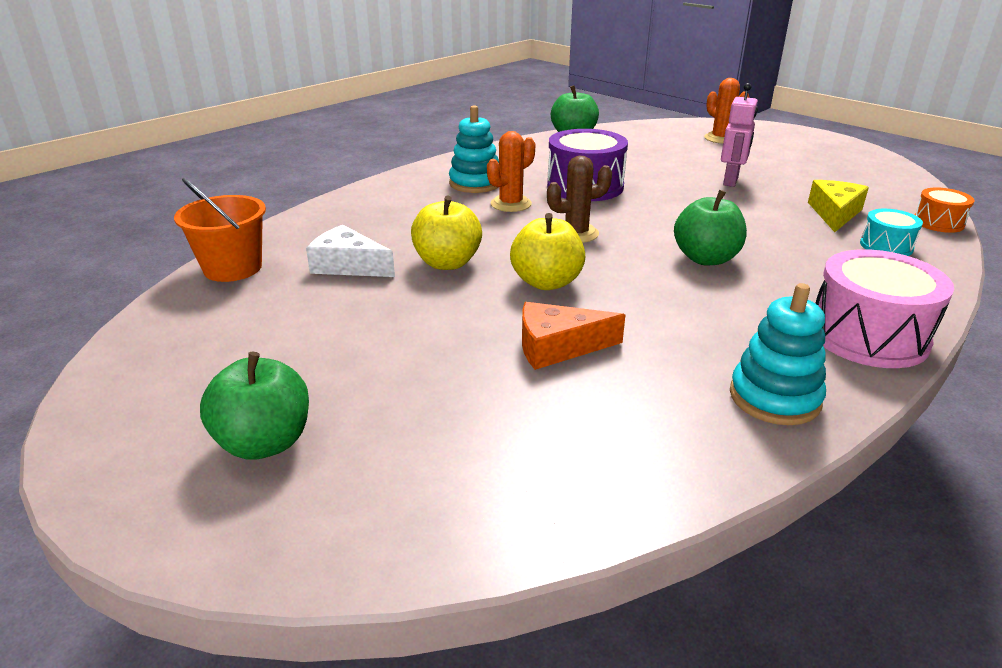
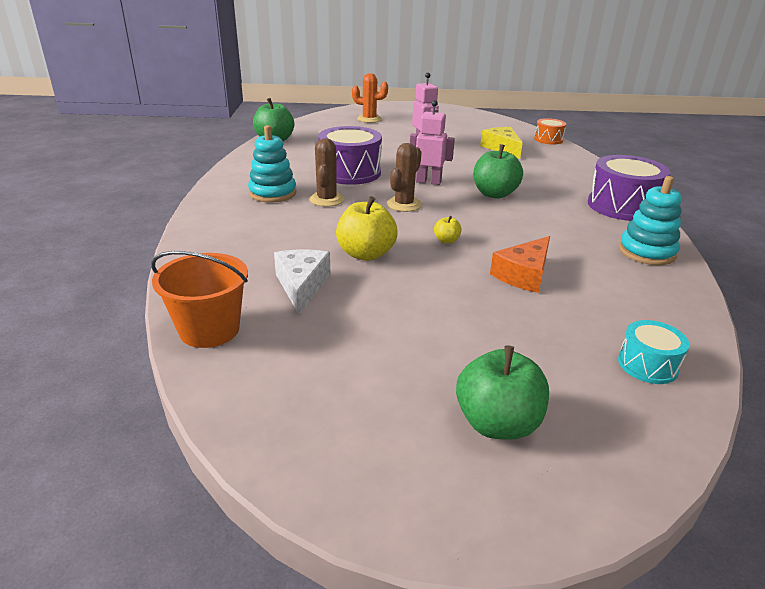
camera: 45 degrees left, 0 degrees up
(348, 265) = (301, 285): white cheese -> white cheese turned 105 degrees clockwise
(511, 204) = (326, 199): orange cactus -> brown cactus
(546, 282) = (446, 241): yellow apple -> yellow apple, size x0.48
(652, 221) = (428, 182): none -> pink robot
(868, 336) = (622, 206): pink drum -> purple drum
(886, 246) = (551, 159): turquoise drum -> turquoise drum (647, 365)

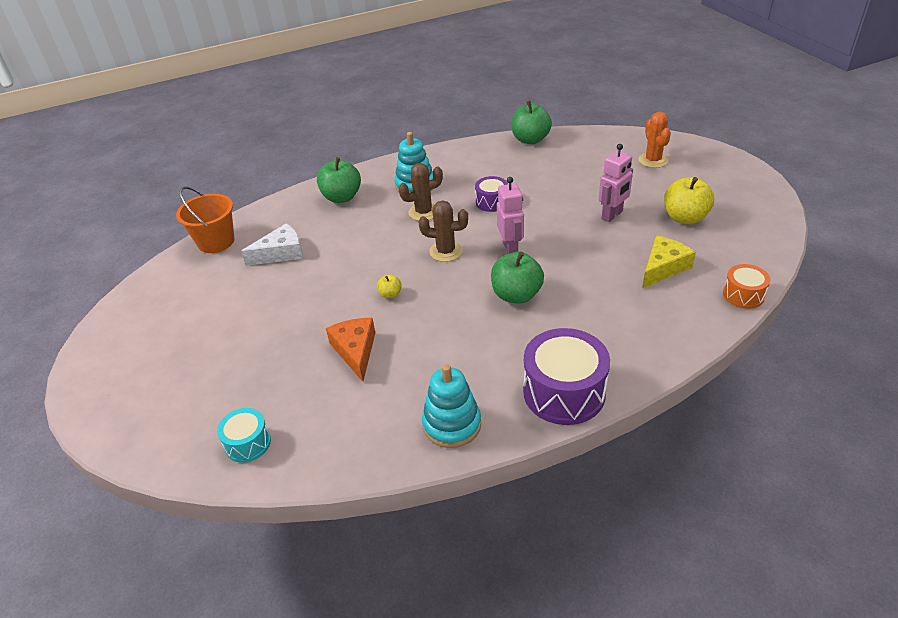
camera: 70 degrees right, 10 degrees up
(350, 172) = (491, 202): purple drum -> purple drum, size x0.54
(366, 254) = (341, 263): yellow apple -> yellow apple (685, 218)
(497, 423) = (161, 379): green apple -> green apple (342, 197)
(524, 274) = (355, 351): orange cheese -> orange cheese turned 60 degrees clockwise

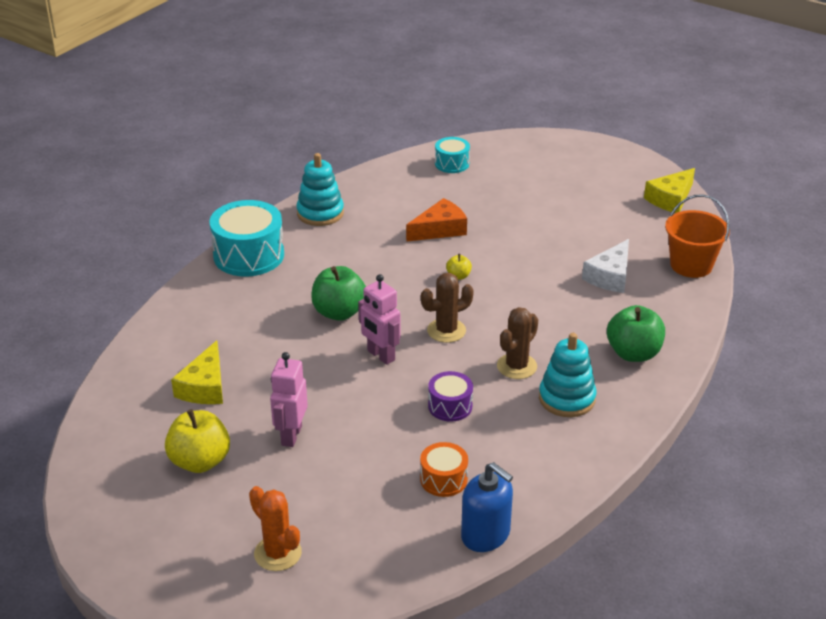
camera: 145 degrees right, 5 degrees down
(133, 305) = (670, 199): none -> yellow cheese
(355, 351) = (440, 229): orange cheese -> orange cheese turned 75 degrees counterclockwise
(530, 140) = (485, 535): green apple -> blue soap dispenser
(564, 392) = (249, 255): purple drum -> turquoise drum
(743, 295) = (113, 383): orange drum -> orange drum (443, 479)

